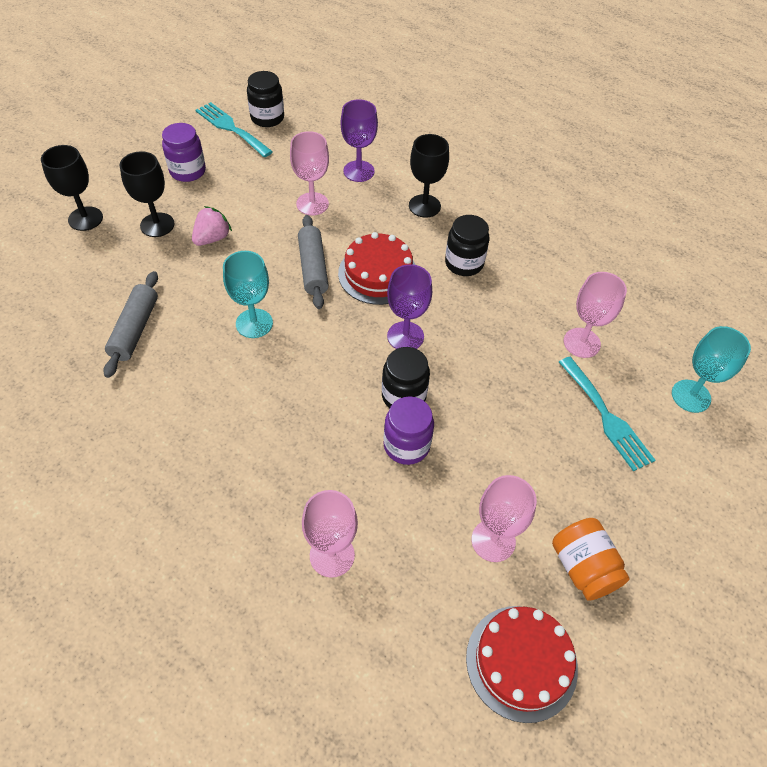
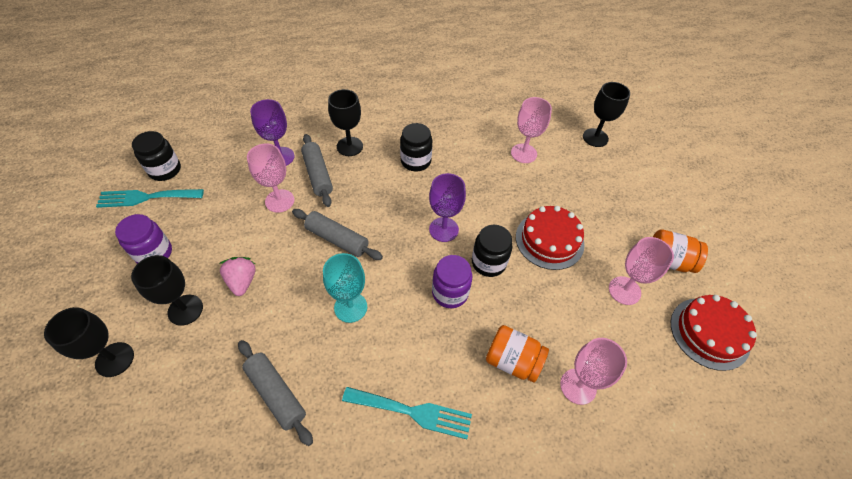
camera: 50 degrees left, 0 degrees up
(311, 481) = (513, 361): none -> orange jar
(367, 208) = (318, 175): none -> grey rolling pin
(378, 274) = (379, 208): red cake -> red cake (549, 240)
(406, 445) = (526, 287): purple jar -> purple jar (450, 293)
(606, 417) = (581, 180): turquoise fork -> turquoise fork (413, 412)
(691, 396) = (595, 138): turquoise goblet -> black goblet

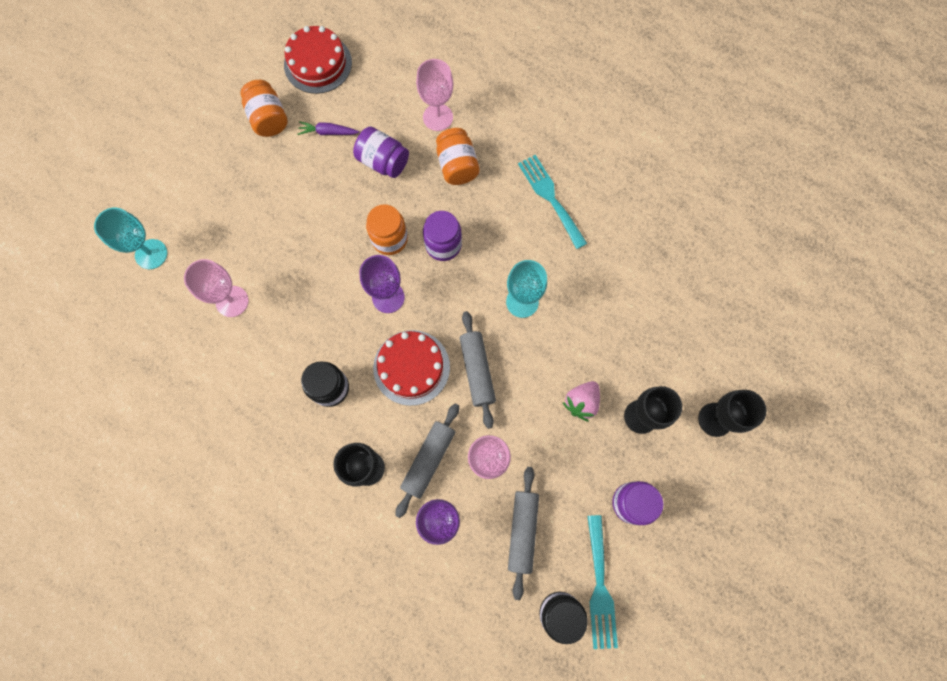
camera: 130 degrees left, 20 degrees up
(146, 197) = (600, 587): turquoise fork -> turquoise fork turned 45 degrees clockwise
(276, 393) = (623, 288): grey rolling pin -> grey rolling pin (522, 531)
(488, 262) = (389, 239): black jar -> orange jar
(549, 240) = (324, 211): red cake -> red cake (411, 367)
(563, 308) = (383, 162): none -> purple jar
(595, 138) = (151, 254): black goblet -> turquoise goblet
(624, 290) = (328, 132): pink goblet -> purple carrot

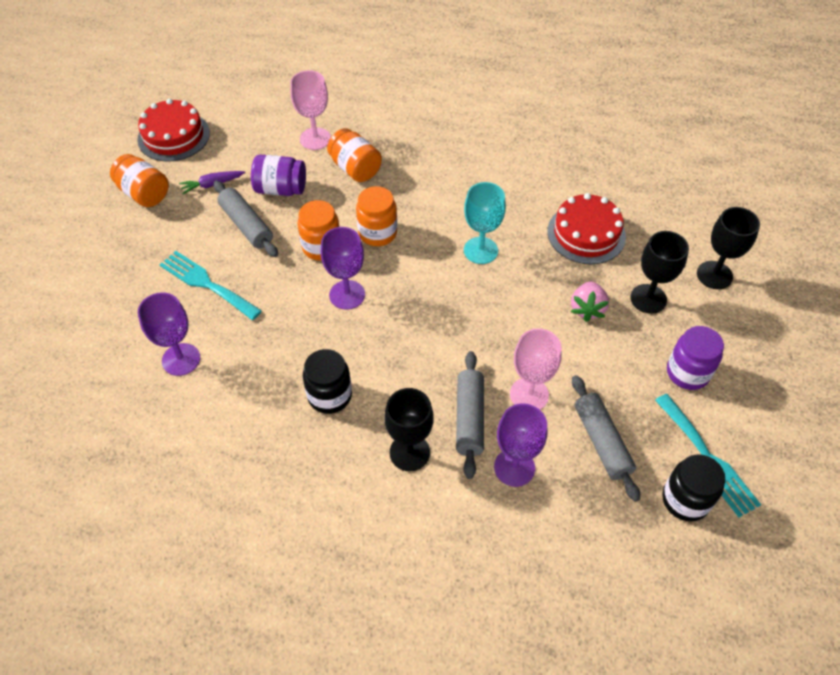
camera: 25 degrees left, 20 degrees down
(151, 254) = (67, 351): turquoise goblet -> none
(232, 301) = (181, 359): pink goblet -> purple goblet
(411, 367) = (404, 344): red cake -> red cake (586, 234)
(443, 245) = (377, 233): purple jar -> orange jar
(477, 371) = (472, 322): grey rolling pin -> grey rolling pin (246, 225)
(550, 197) = (456, 163): turquoise fork -> turquoise fork (206, 283)

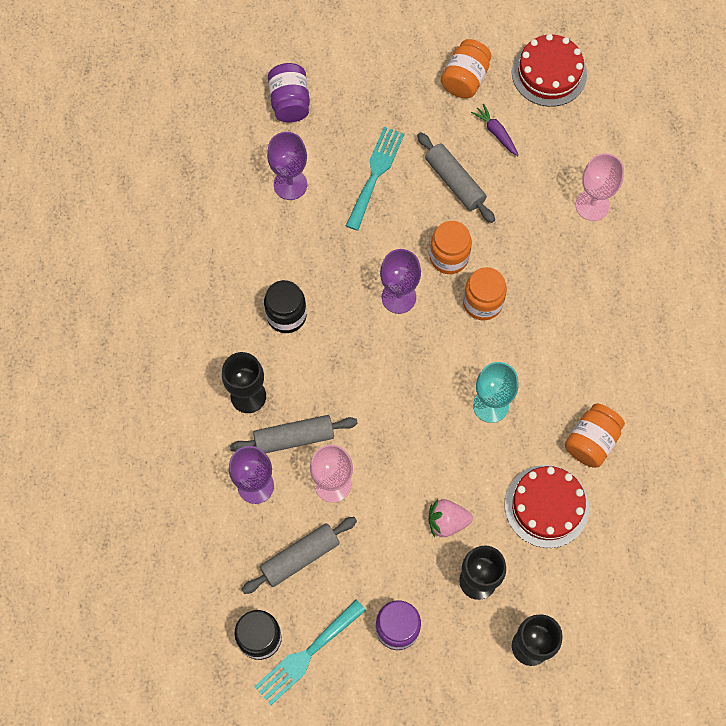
camera: 75 degrees right, 15 degrees up
(246, 225) = (454, 182): grey rolling pin -> grey rolling pin turned 75 degrees counterclockwise
(281, 189) = (511, 196): purple jar -> purple jar (290, 102)
(355, 168) = (563, 256): orange jar -> orange jar (591, 441)

